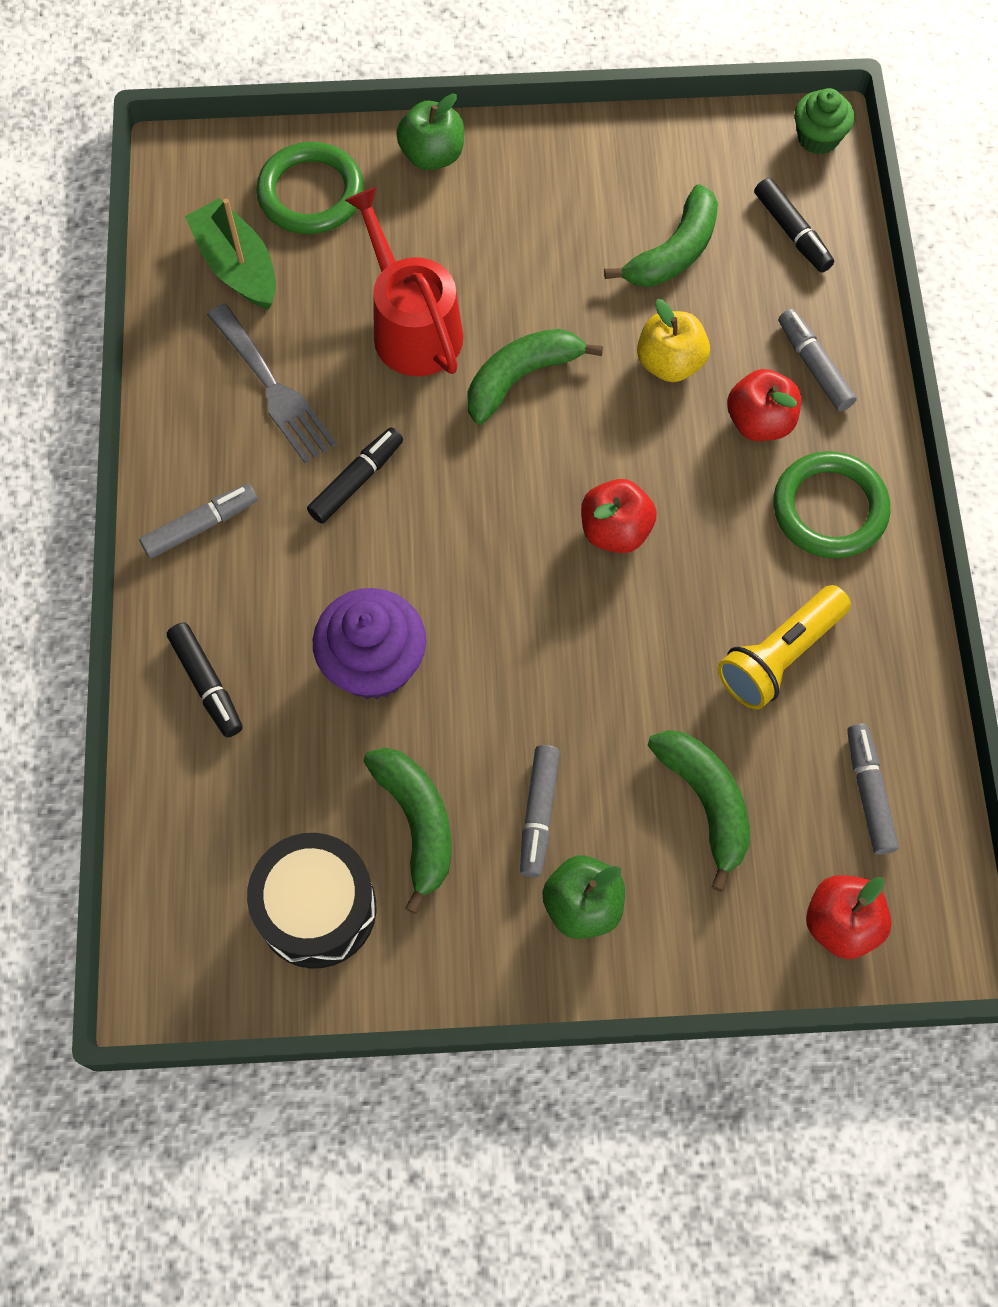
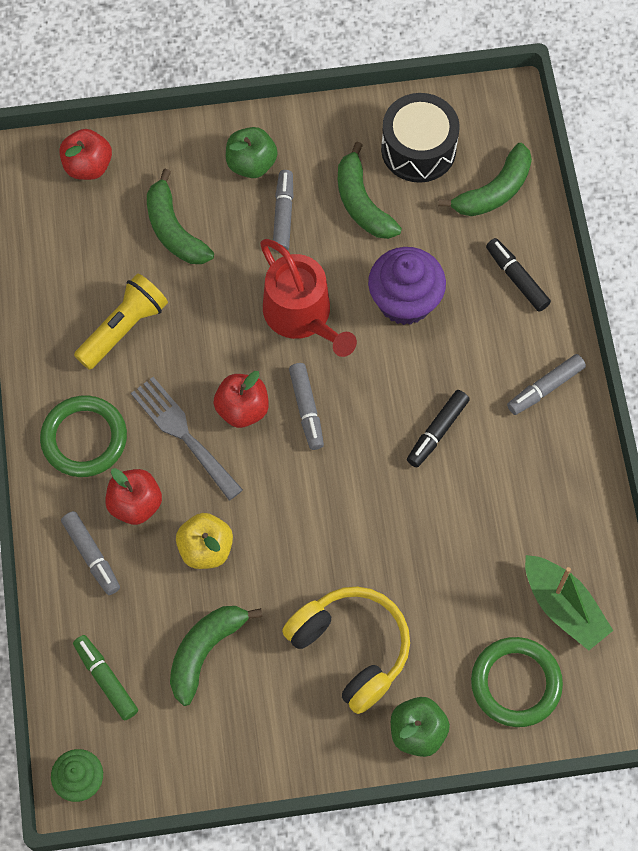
camera: 175 degrees right, 0 degrees up
(274, 389) = (512, 500): grey fork -> grey fork (183, 434)
(412, 327) = (413, 563): red watering can -> red watering can (301, 315)
(499, 241) = (351, 649): none -> yellow headphones
(521, 378) = (322, 526): green banana -> green banana (494, 191)
(792, 232) = (106, 679): black marker -> green marker
(869, 792) = (66, 244): grey marker -> grey marker (306, 409)

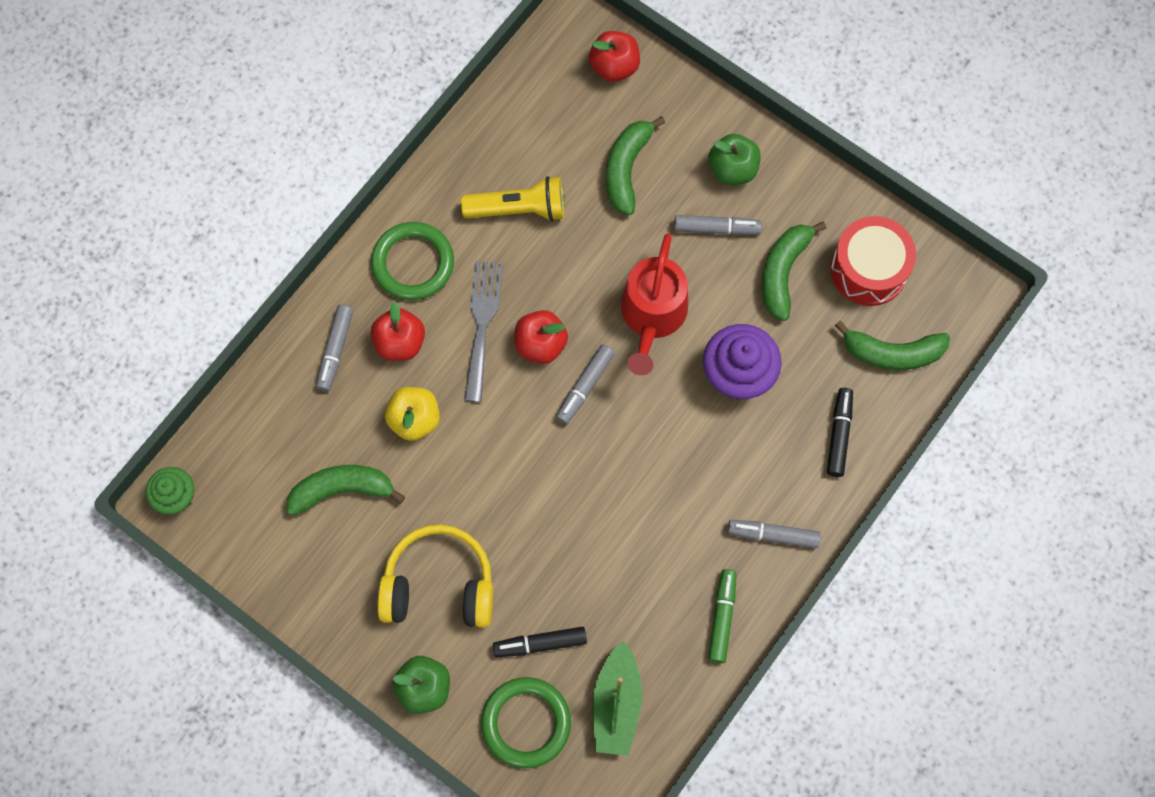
camera: 45 degrees right, 5 degrees up
(106, 679) = (259, 445): green marker -> green marker (722, 617)
(283, 215) = (716, 228): grey marker -> grey marker turned 45 degrees clockwise
(351, 649) = (439, 585): yellow headphones -> yellow headphones turned 90 degrees counterclockwise
(418, 149) = (868, 269): black drum -> red drum
(437, 432) = (660, 491): black marker -> black marker (540, 643)

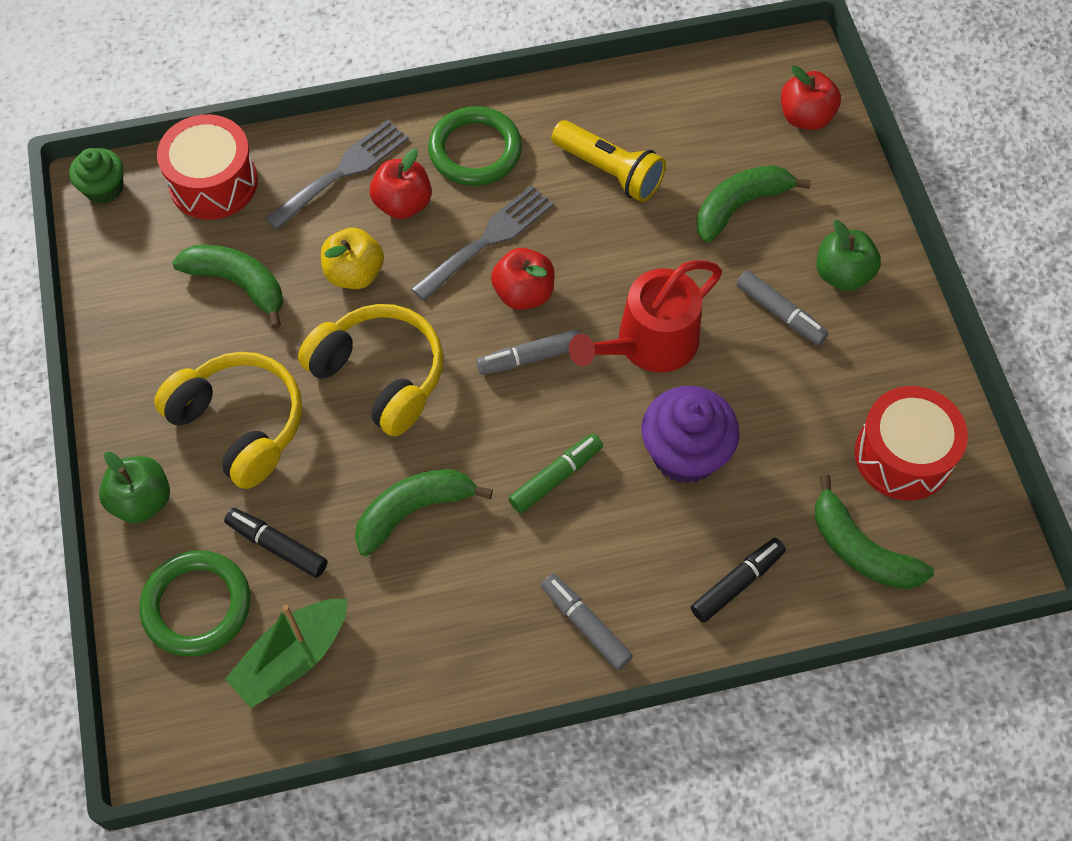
camera: 40 degrees right, 10 degrees down
(251, 430) = (213, 183): none -> red drum
(335, 350) = (343, 171): grey marker -> grey fork
(499, 478) = (380, 376): none -> yellow headphones
(722, 617) = (465, 661): green marker -> green marker (556, 477)
(783, 272) = (812, 396): green banana -> green banana (413, 511)

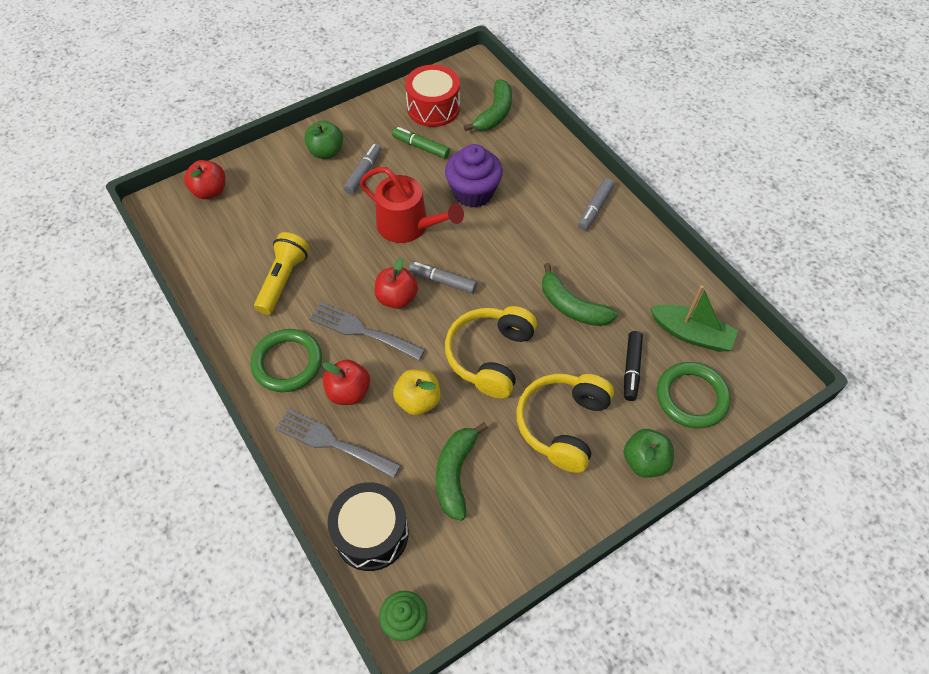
camera: 110 degrees left, 5 degrees down
(213, 183) = (371, 533): red drum -> black drum
(529, 357) = (443, 281): grey marker -> grey marker turned 150 degrees clockwise
(556, 477) = (516, 245): green marker -> green marker (421, 147)
(737, 583) = (538, 155): black marker -> none
(739, 206) = (291, 207): green banana -> none

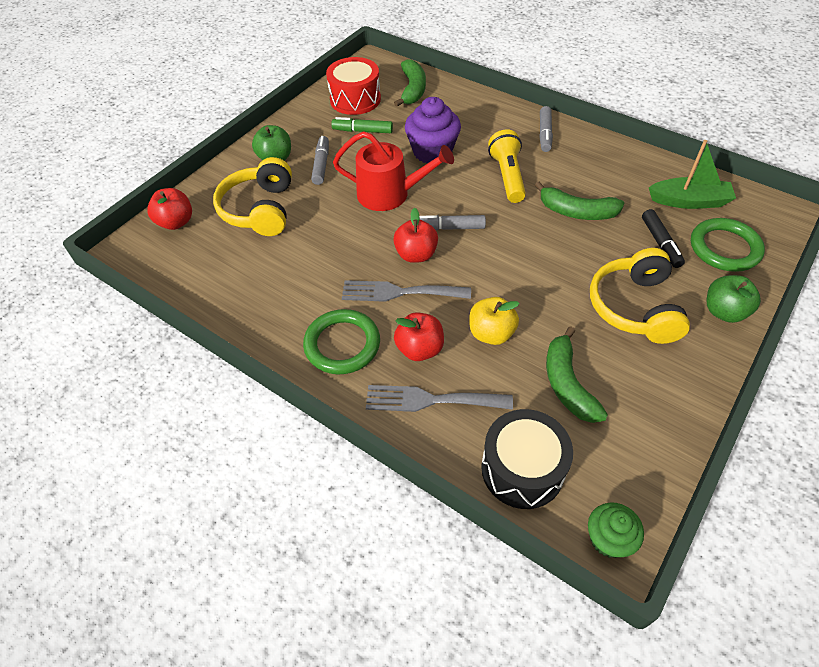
camera: 20 degrees left, 5 degrees down
(283, 280) = (295, 274): yellow flashlight -> yellow flashlight (507, 176)
(490, 356) = (533, 274): yellow headphones -> yellow headphones (260, 209)

